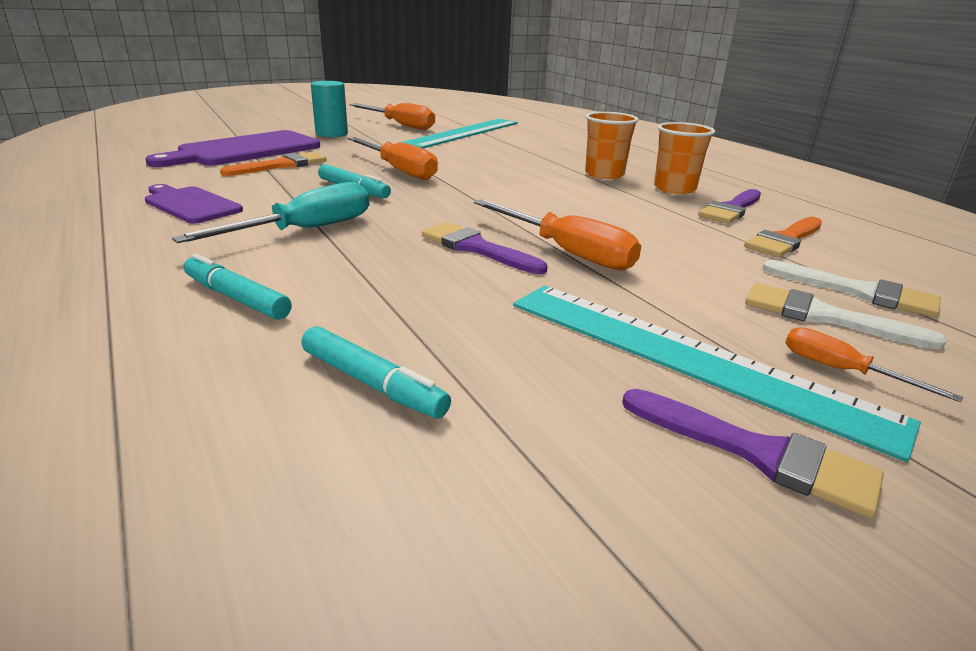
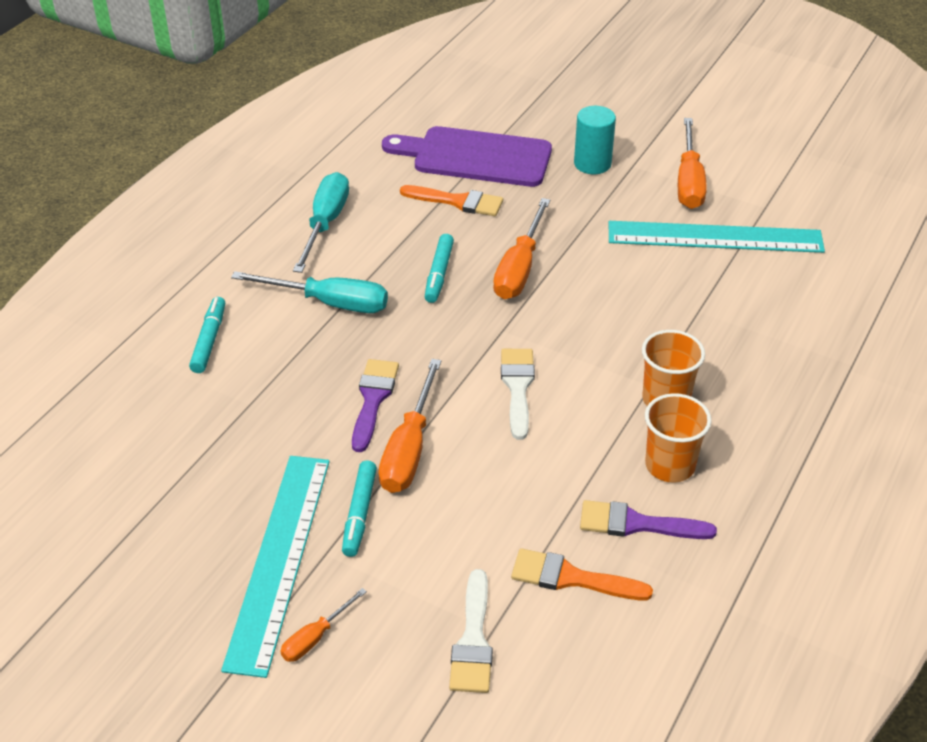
camera: 60 degrees right, 15 degrees up
(190, 204) = (325, 223): purple cutting board -> turquoise screwdriver
(372, 383) = (160, 442): turquoise marker -> turquoise marker (359, 514)
(758, 454) = (192, 609): purple brush -> none
(823, 316) = (401, 621): white brush -> white brush (517, 387)
(841, 370) = (315, 637): orange screwdriver -> orange screwdriver turned 150 degrees counterclockwise

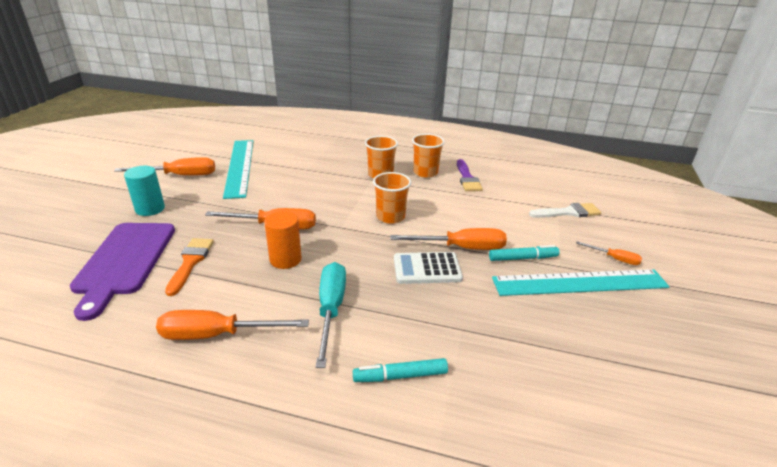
camera: 105 degrees left, 10 degrees down
(325, 223) = (217, 335): turquoise screwdriver -> orange screwdriver
(373, 399) = (427, 269): purple brush -> white calculator
(439, 274) = (285, 259): turquoise marker -> orange cylinder
(517, 387) = (390, 217): white brush -> orange cup
(571, 578) = (511, 191): orange brush -> none

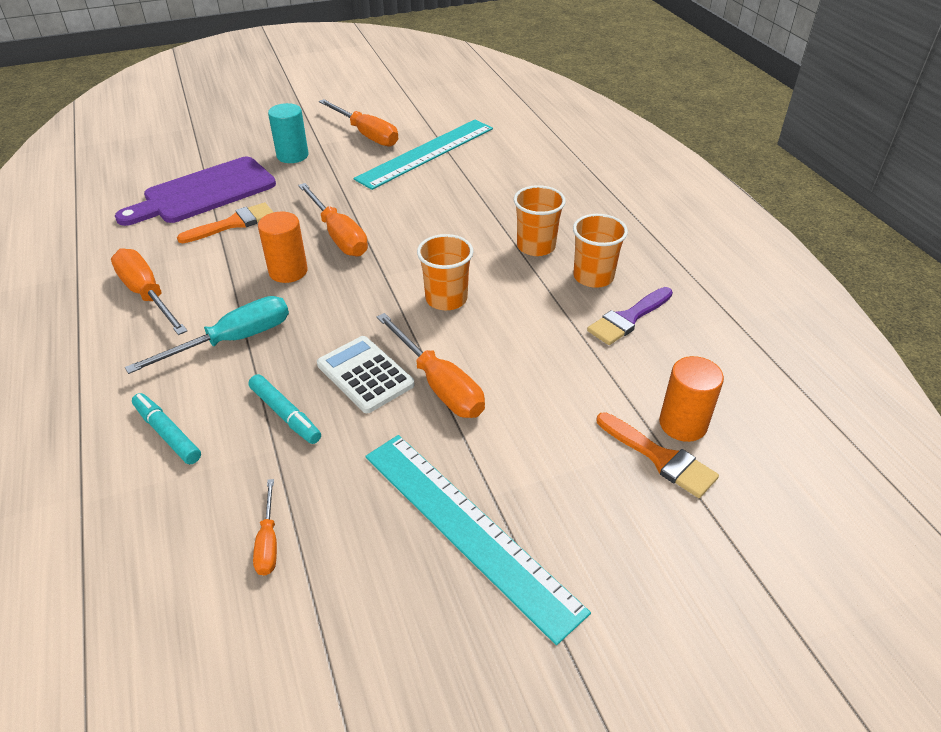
camera: 55 degrees right, 10 degrees up
(523, 258) = (472, 450): turquoise marker -> turquoise marker (285, 414)
(551, 198) = (683, 424): none -> orange cylinder
(568, 212) = (660, 458): white brush -> orange brush
(614, 259) = (575, 553): orange screwdriver -> orange screwdriver (268, 542)

